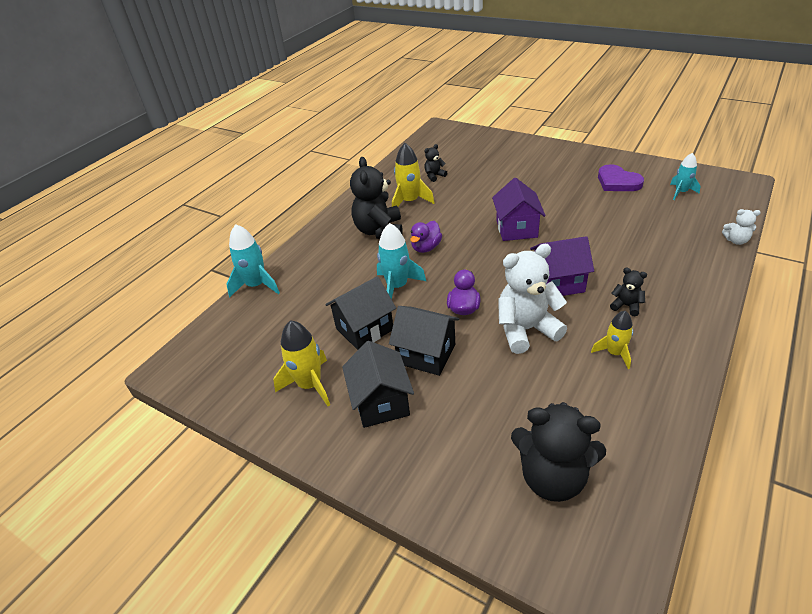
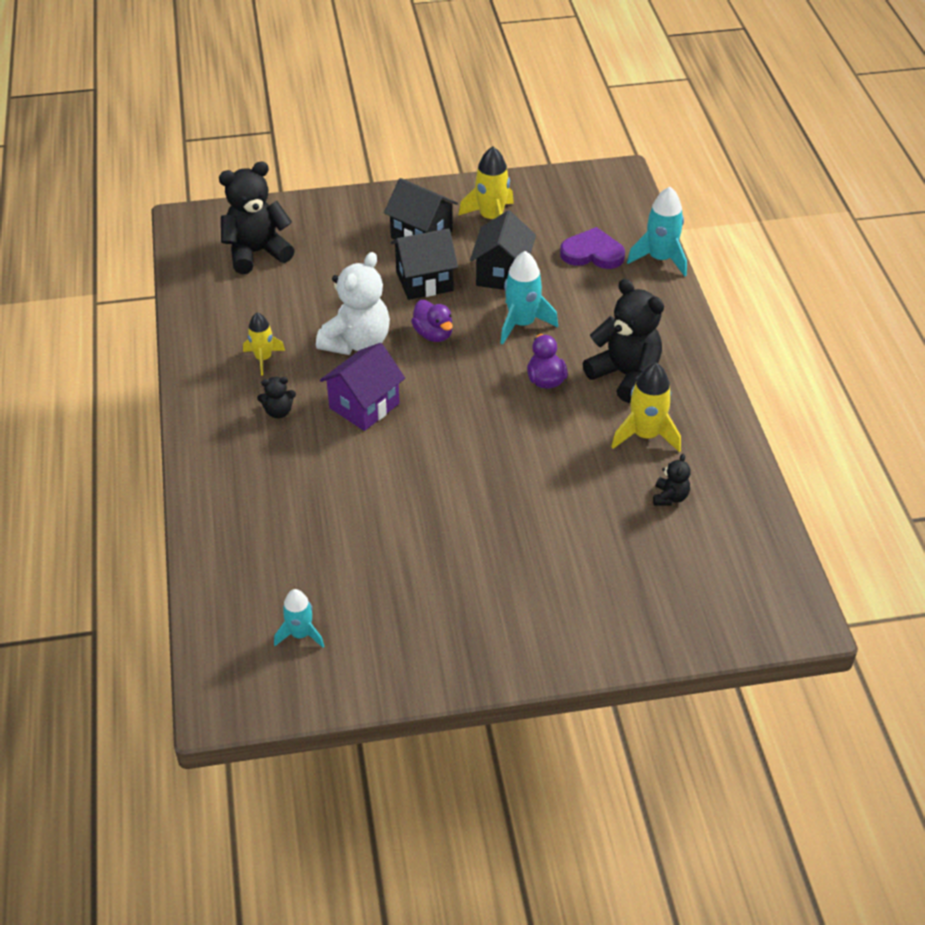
camera: 135 degrees right, 5 degrees up
(516, 228) = (469, 457): purple house -> none
(617, 182) = (402, 615): purple heart -> purple heart (592, 253)
(736, 240) = (195, 566): white teddy bear -> none

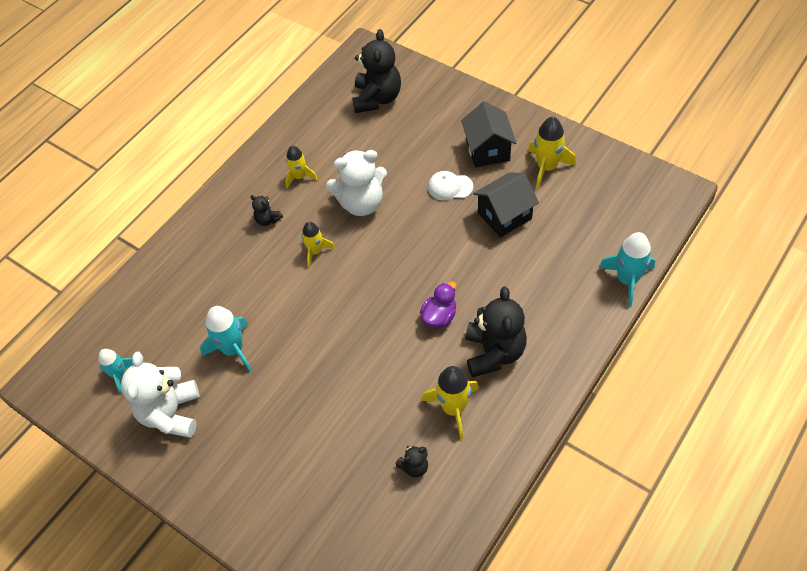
camera: 50 degrees right, 10 degrees up
(257, 252) = (377, 98): black teddy bear -> black teddy bear turned 75 degrees clockwise
(364, 406) = (316, 251): purple house -> yellow rocket
(399, 623) = (171, 413): none -> white teddy bear
(424, 281) = (450, 187): black house -> white cap
(433, 334) = (411, 230): purple duck -> none
(522, 324) = (473, 263): turquoise rocket -> turquoise rocket (233, 349)
(592, 253) = (584, 241): purple heart -> none

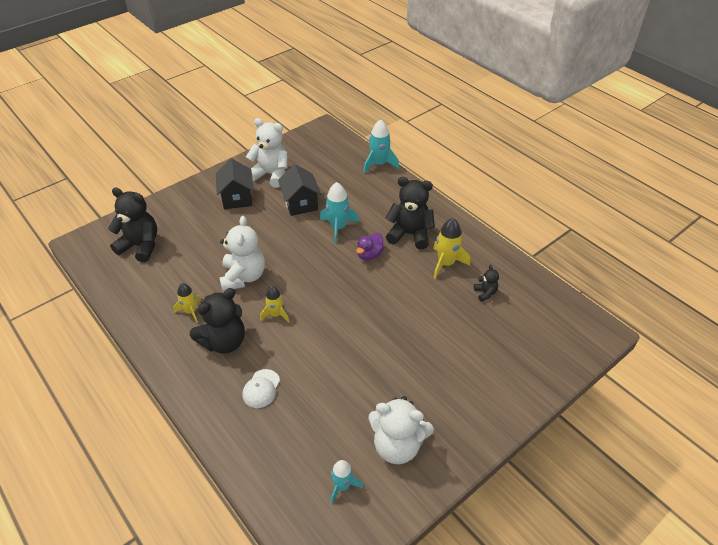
camera: 80 degrees left, 10 degrees down
(233, 349) = (349, 388): turquoise rocket -> turquoise rocket (338, 228)
(267, 220) = (224, 342): black teddy bear -> black teddy bear, size x2.13
(439, 316) = (369, 254): purple duck -> purple duck turned 105 degrees counterclockwise
(450, 187) = (258, 224): white cap -> white cap (261, 388)
(488, 150) = (237, 198): black house -> black house turned 75 degrees clockwise
(547, 167) = (271, 174): yellow rocket -> white teddy bear

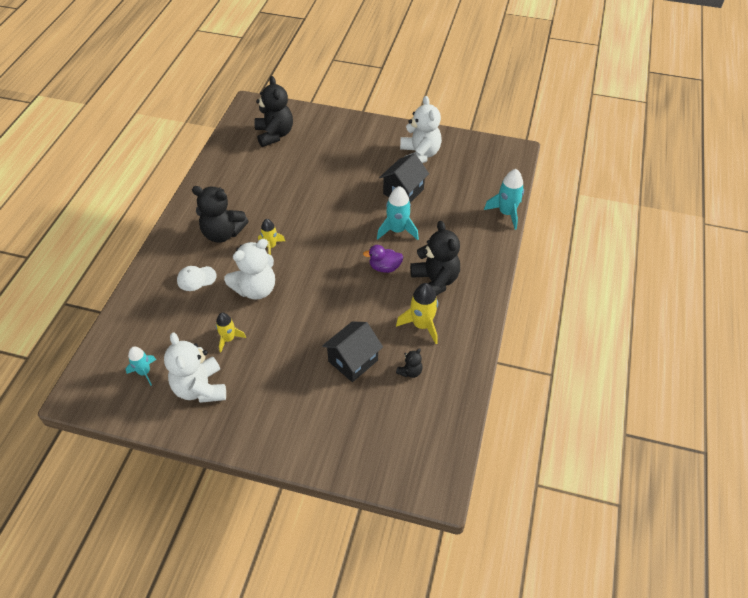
camera: 55 degrees right, 5 degrees up
(190, 311) = (236, 198): yellow rocket -> yellow rocket (229, 339)
(237, 198) = (372, 152): black house -> black house (353, 361)
(243, 277) = (292, 206): white teddy bear -> white teddy bear (256, 289)

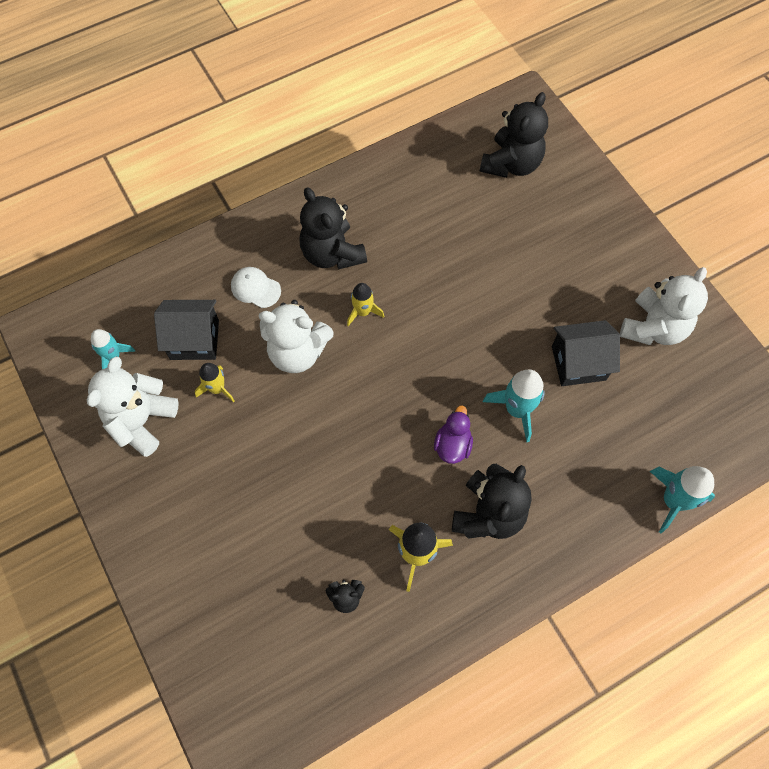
camera: 45 degrees right, 15 degrees up
(353, 361) = (304, 528): black house -> black house (194, 340)
(384, 267) = (452, 445): purple duck -> purple duck turned 60 degrees clockwise

